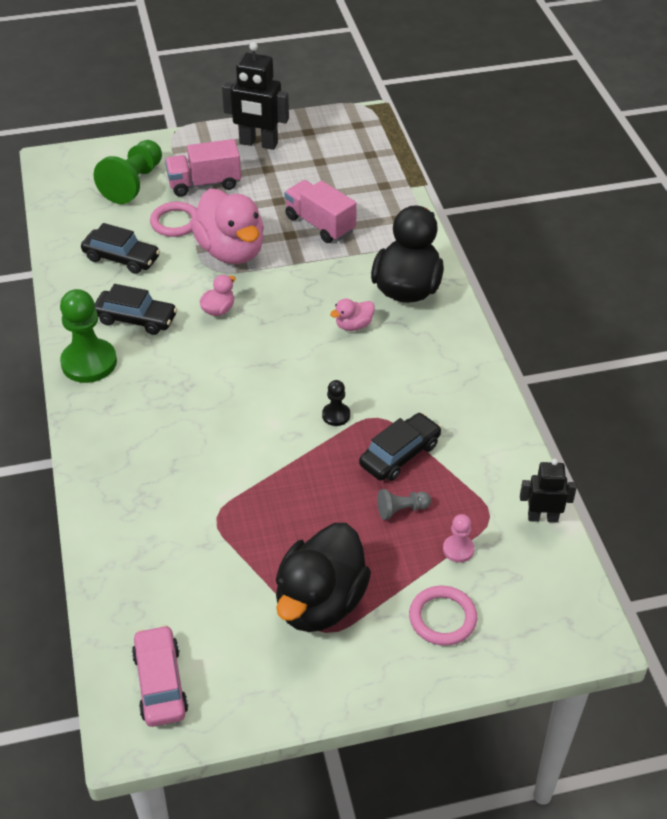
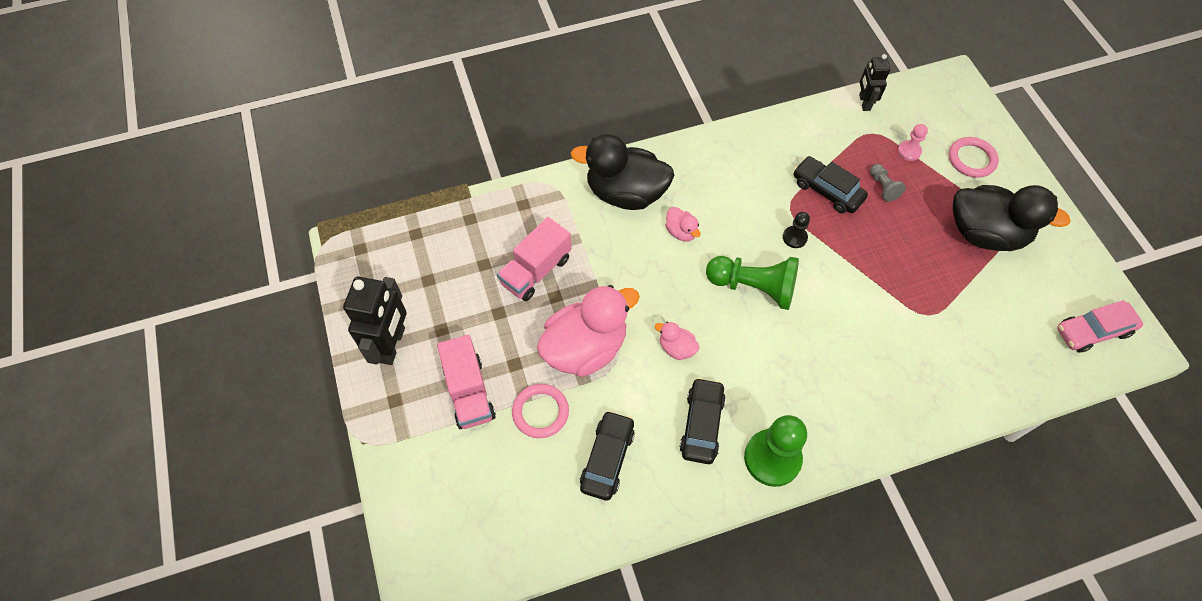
camera: 95 degrees left, 15 degrees up
(133, 183) = (469, 472): green pawn -> green pawn (753, 287)

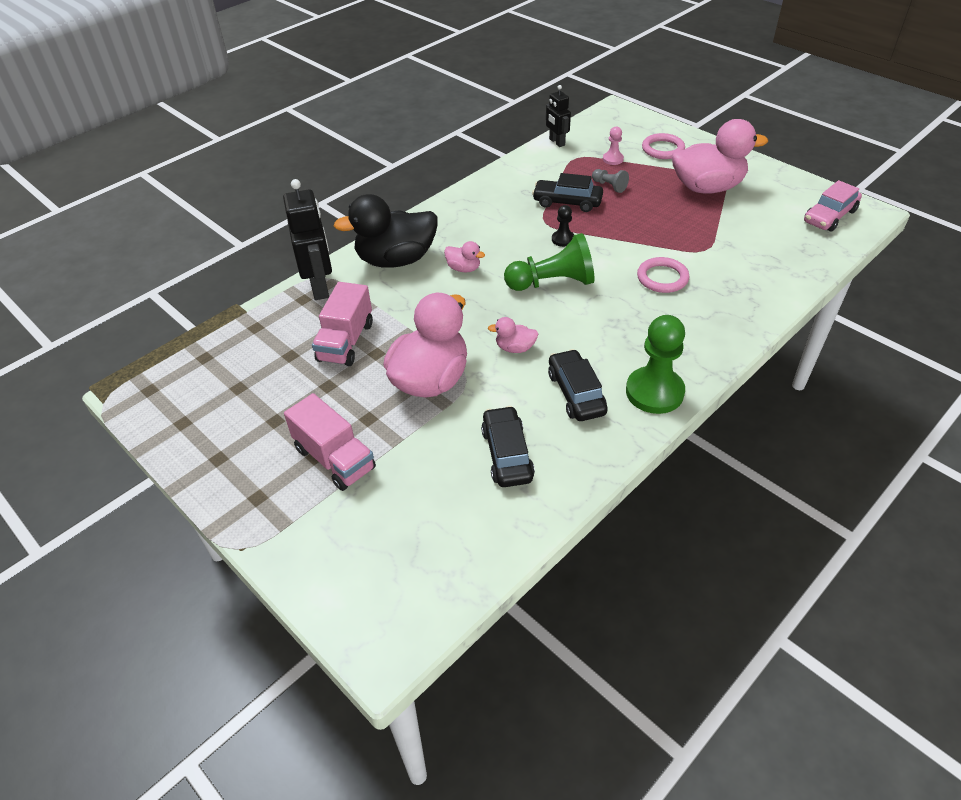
camera: 25 degrees left, 15 degrees down
(392, 345) = (228, 453): black robot -> black robot (320, 287)
(540, 412) = (418, 445): pink ring -> pink ring (662, 278)
(985, 234) = (707, 187): black duck -> pink duck

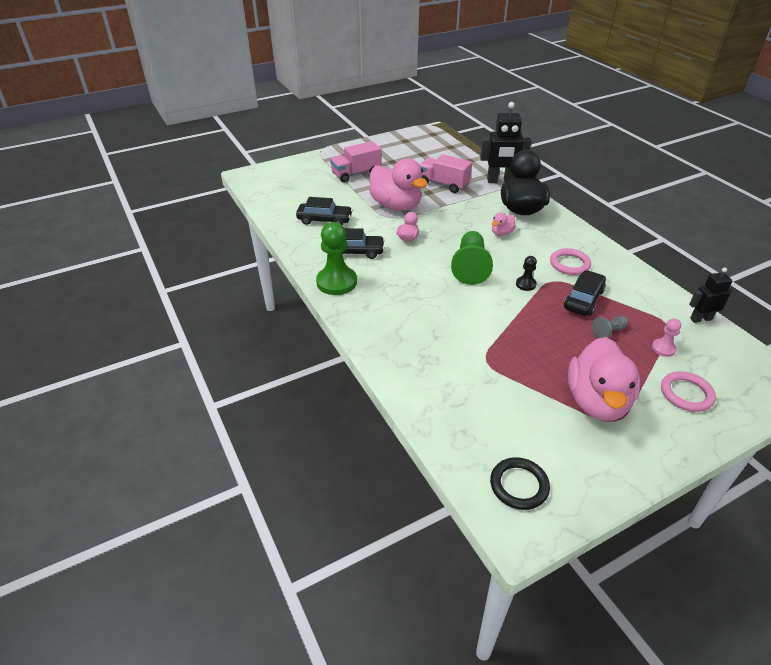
camera: 105 degrees right, 5 degrees down
(662, 278) = (455, 322): pink ring -> pink ring (569, 264)
(829, 216) = (519, 485): pink car -> black ring

